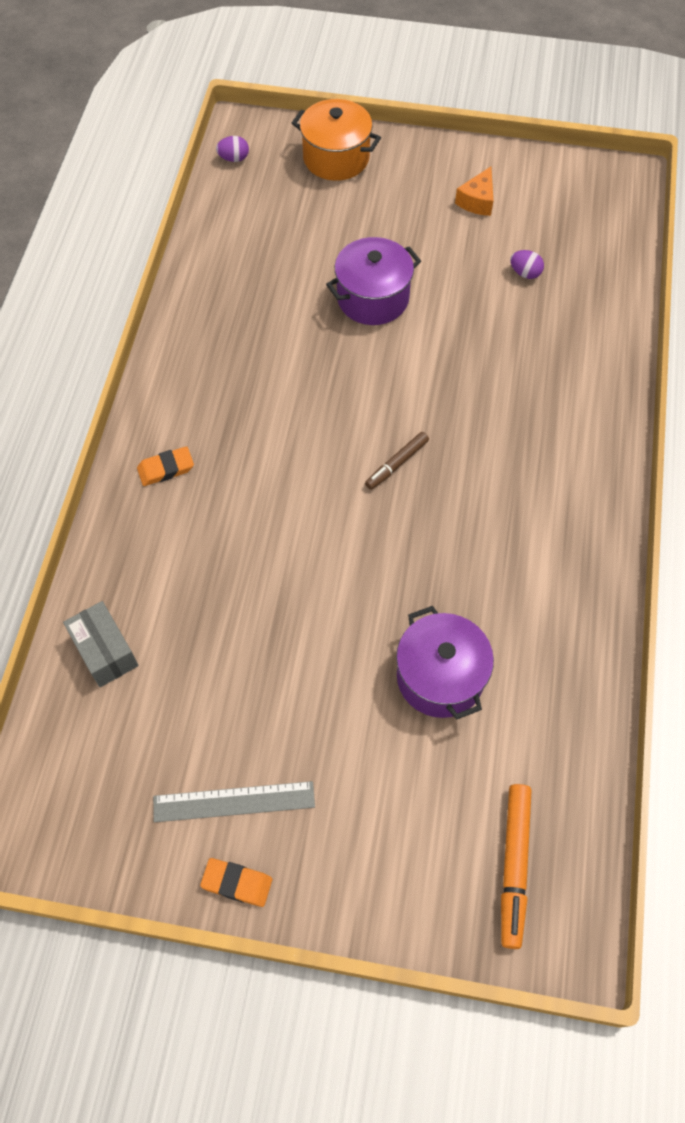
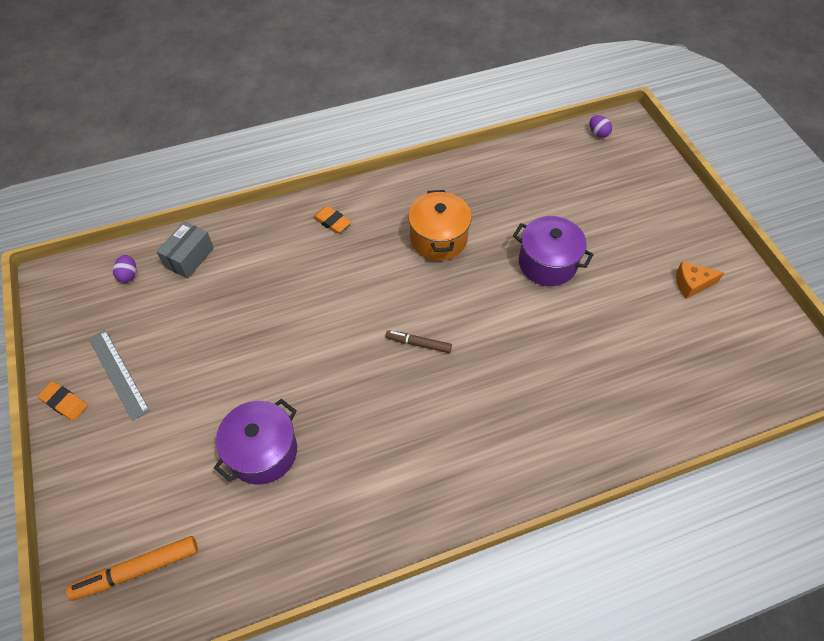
camera: 60 degrees right, 5 degrees down
(237, 883) = (64, 402): orange eraser -> orange eraser turned 45 degrees counterclockwise
(336, 158) = (650, 184): orange pot -> orange pot (438, 238)
(525, 273) = (651, 346): purple egg -> purple egg (128, 275)

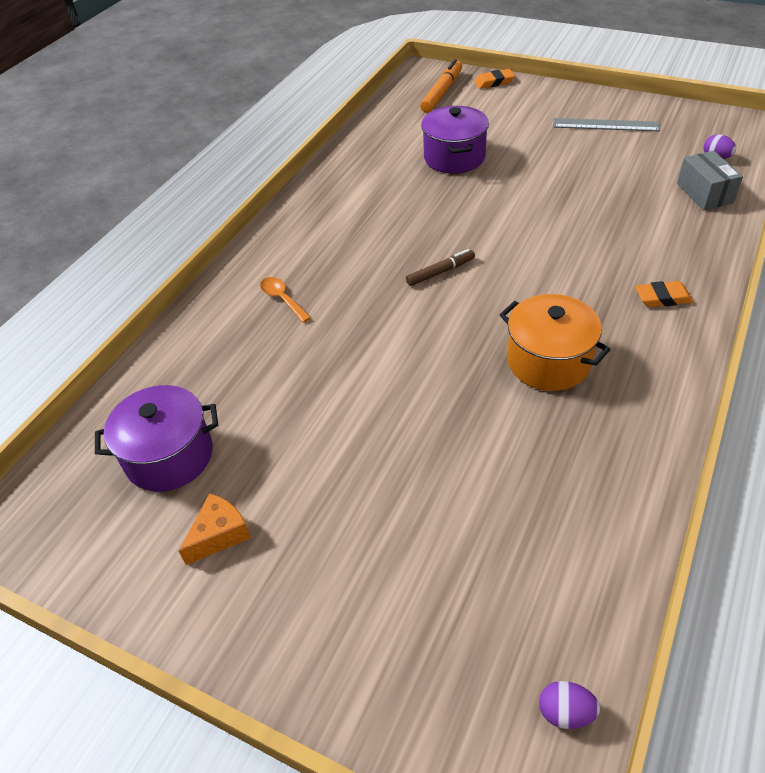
camera: 140 degrees right, 10 degrees down
(64, 402) = (605, 100): orange eraser -> orange eraser (494, 82)
(541, 414) = (282, 299): none -> orange spoon
(547, 263) = (410, 425): purple pot -> purple pot (169, 456)

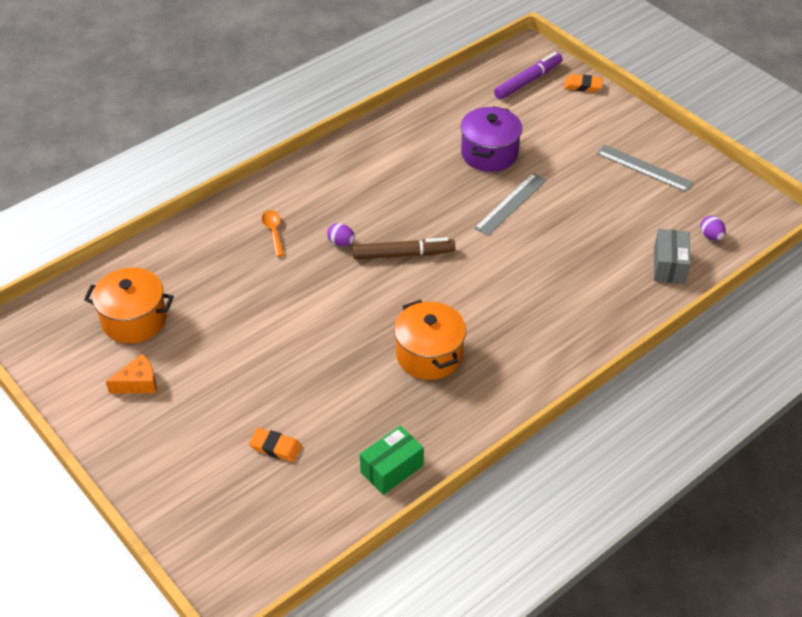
camera: 20 degrees right, 0 degrees up
(169, 456) = (134, 320): purple pot -> orange pot
(440, 272) = (403, 254): brown marker -> brown marker, size x1.56
(442, 92) = (528, 81): orange marker -> purple marker
(510, 191) = (510, 204): none -> grey ruler
(565, 712) = (274, 563): purple egg -> purple egg (341, 243)
(612, 509) = (391, 469): none -> green box
(662, 298) = (554, 340): orange eraser -> orange eraser (276, 447)

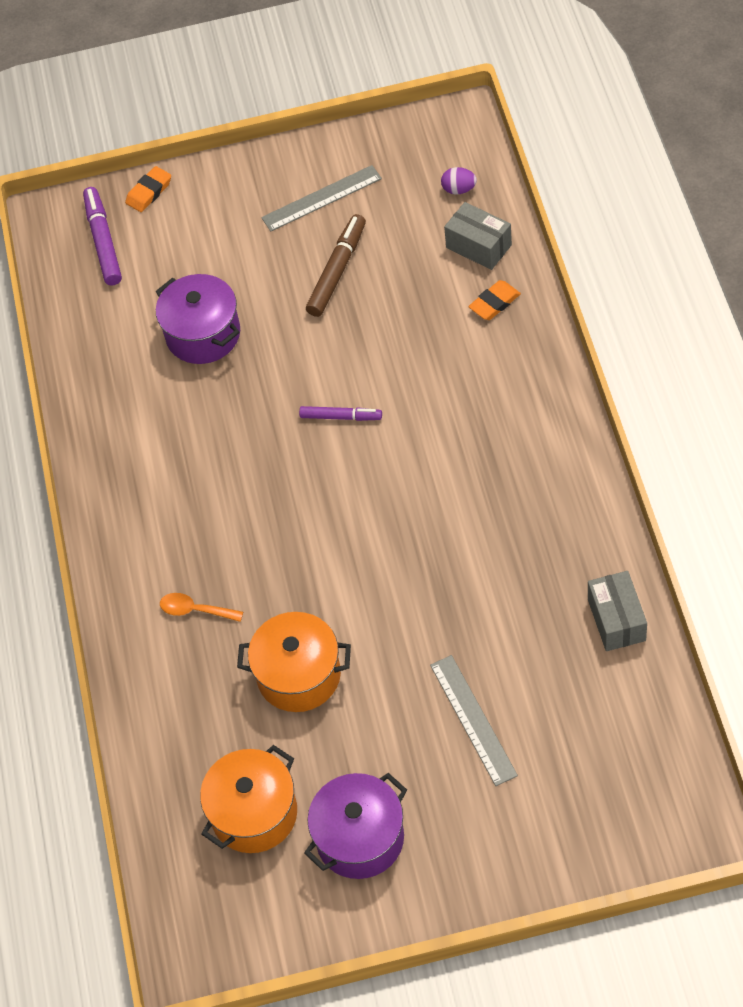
camera: 55 degrees left, 10 degrees up
(138, 383) = (360, 838): orange cheese -> purple pot
(276, 447) = (530, 722): orange eraser -> orange eraser (494, 303)
(341, 243) = (257, 544): purple egg -> none
(391, 469) = (616, 620): green box -> grey box
(403, 254) = (314, 488): brown marker -> brown marker (337, 271)
(429, 355) = (480, 522): orange pot -> orange pot (299, 675)
(470, 246) = (341, 417): none -> purple marker
(510, 204) = (298, 349): grey ruler -> grey ruler (473, 719)

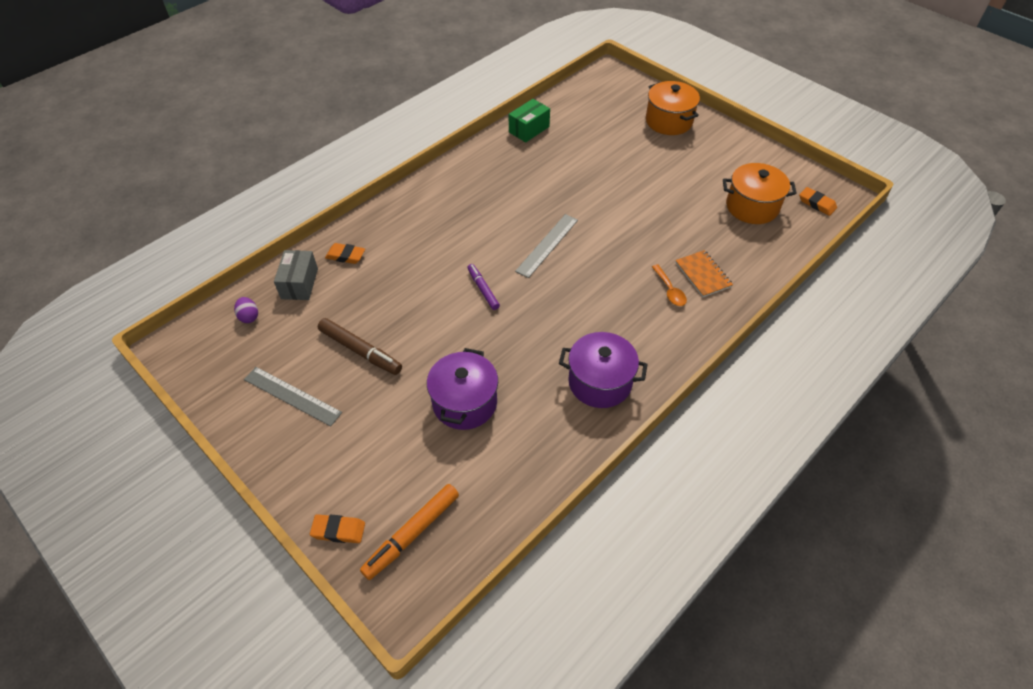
camera: 130 degrees left, 5 degrees down
(103, 241) = (412, 534): purple marker -> orange marker
(190, 664) = (703, 275): none -> orange notebook
(198, 907) = (817, 203): none -> orange eraser
(299, 675) = (665, 226): orange pot -> orange pot (669, 121)
(337, 271) = (360, 351): brown marker -> brown marker turned 135 degrees counterclockwise
(360, 838) = (722, 165): purple pot -> purple pot (600, 382)
(473, 719) = (626, 154): grey ruler -> grey ruler (547, 245)
(616, 620) = (529, 129): grey box -> green box

